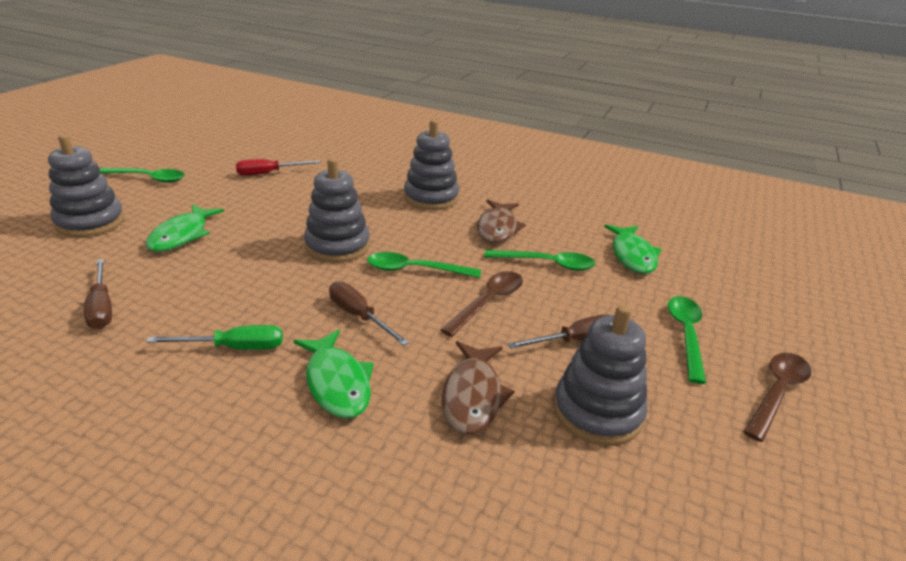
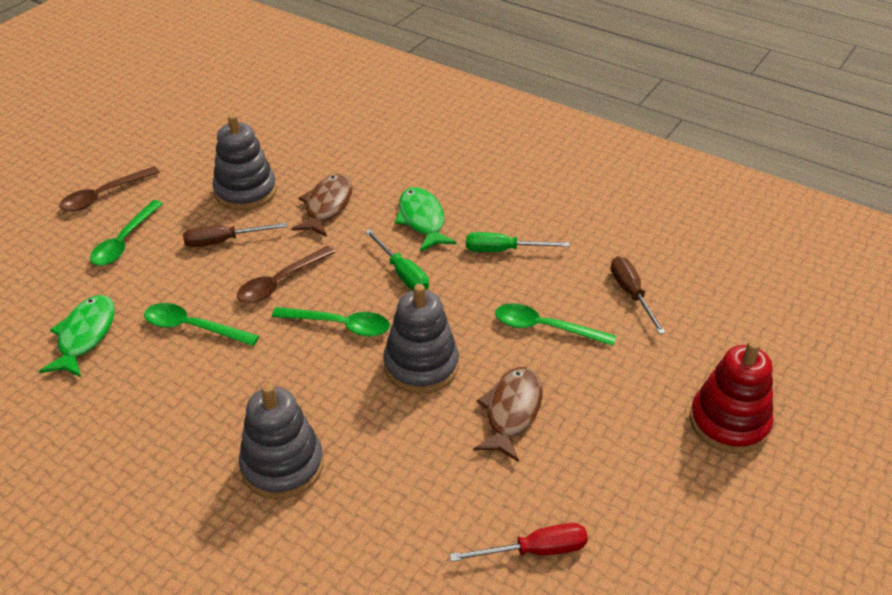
camera: 170 degrees left, 10 degrees up
(90, 222) = (729, 423): grey stacking toy -> red stacking toy
(148, 178) = (721, 537): green spoon -> green spoon (545, 328)
(182, 235) = (605, 392): green fish -> none
(359, 316) = (402, 273): brown screwdriver -> green screwdriver
(497, 228) = (217, 391): brown fish -> brown fish (511, 412)

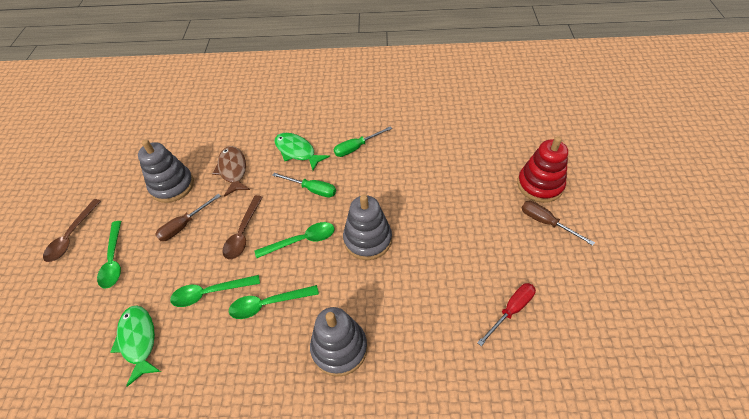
camera: 30 degrees left, 10 degrees up
(511, 412) = (436, 239): brown fish -> none
(545, 328) = (414, 181): green spoon -> green spoon (268, 304)
(631, 294) = (441, 139): brown screwdriver -> brown screwdriver (546, 223)

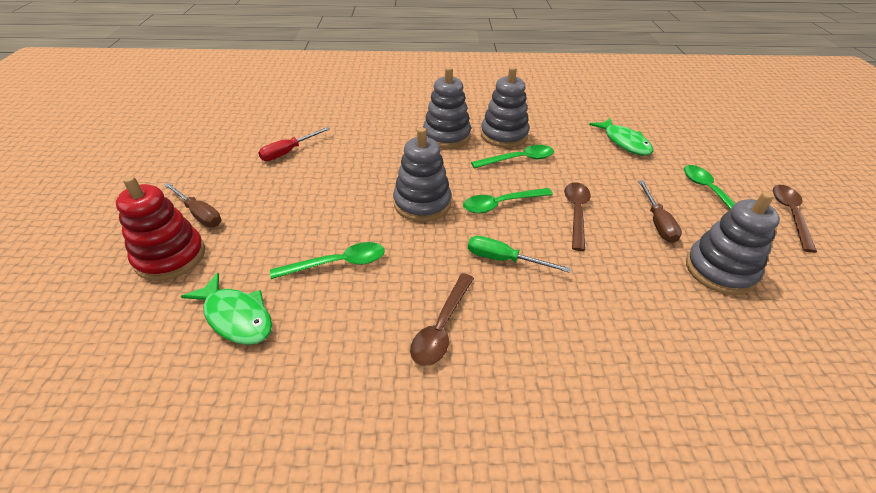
camera: 175 degrees right, 10 degrees down
(184, 225) = (657, 222): brown screwdriver -> brown screwdriver turned 135 degrees clockwise
(210, 293) = (581, 167): green spoon -> green spoon (337, 264)
(233, 170) = (641, 292): brown fish -> none
(271, 352) = (504, 135): none -> grey stacking toy
(297, 151) = (547, 322): green fish -> green fish (236, 317)
(356, 147) = (442, 327): green screwdriver -> brown spoon

